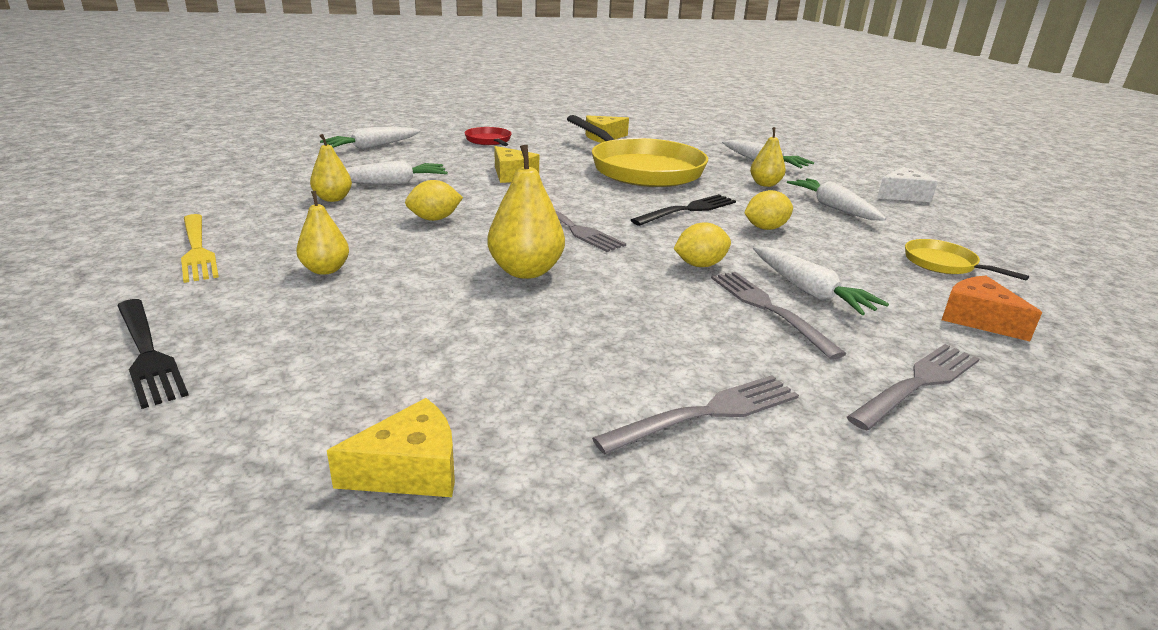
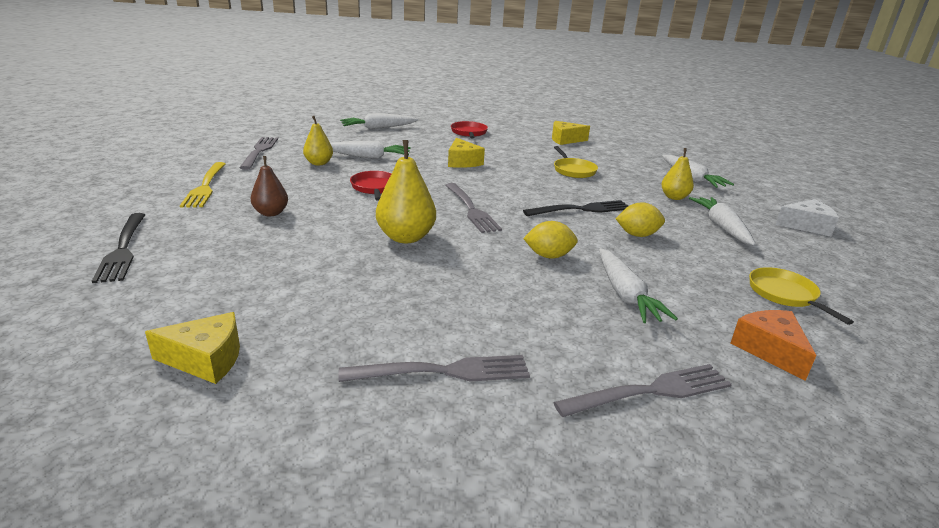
camera: 20 degrees right, 0 degrees up
(326, 270) = (271, 213): yellow pear -> brown pear
(434, 219) = (375, 188): yellow lemon -> red pan
(641, 169) = (573, 170): yellow pan -> yellow pan, size x0.45
(769, 309) = (574, 302): grey fork -> grey fork (259, 151)

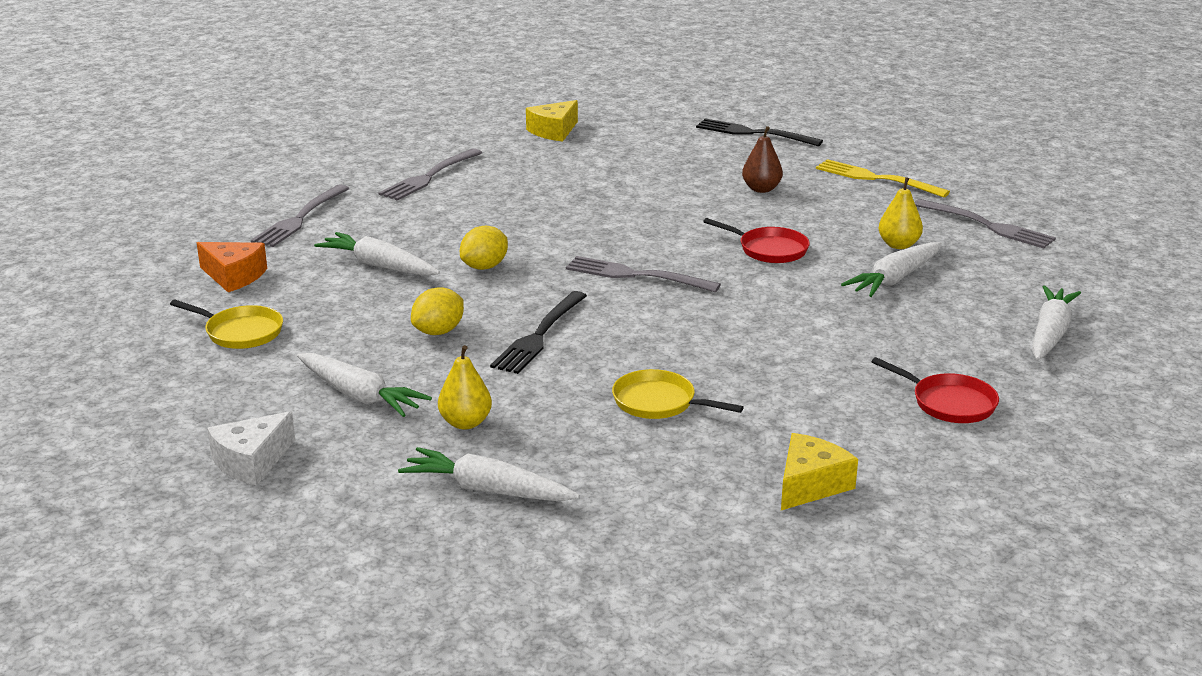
camera: 135 degrees right, 0 degrees up
(406, 237) = (621, 224): yellow pear -> none
(462, 162) = (798, 334): yellow cheese -> none

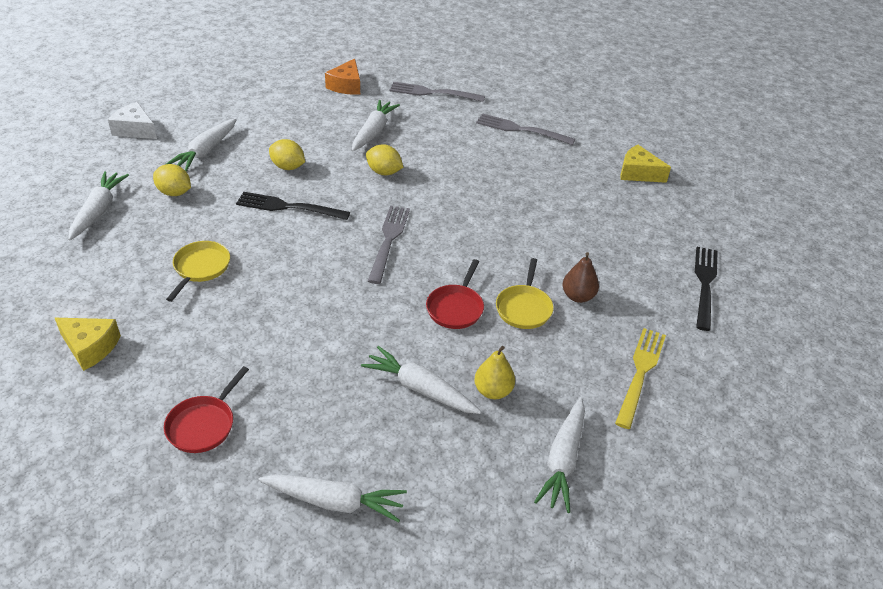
camera: 75 degrees right, 15 degrees up
(240, 332) = (277, 100): yellow pan -> yellow pan (524, 308)
(465, 423) = (174, 193): yellow pear -> yellow lemon
(987, 225) = (563, 460): grey fork -> white carrot

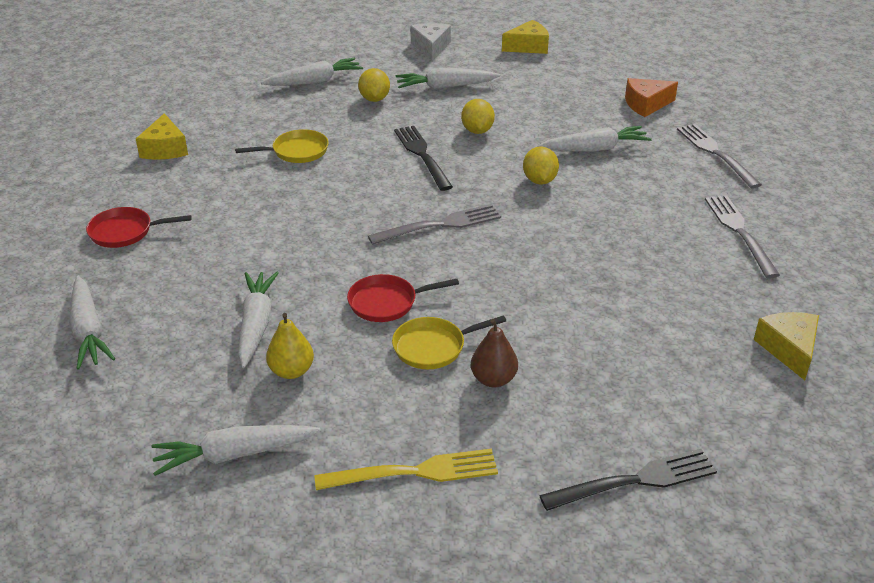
camera: 60 degrees right, 5 degrees down
(202, 89) = (528, 47): none -> yellow cheese

